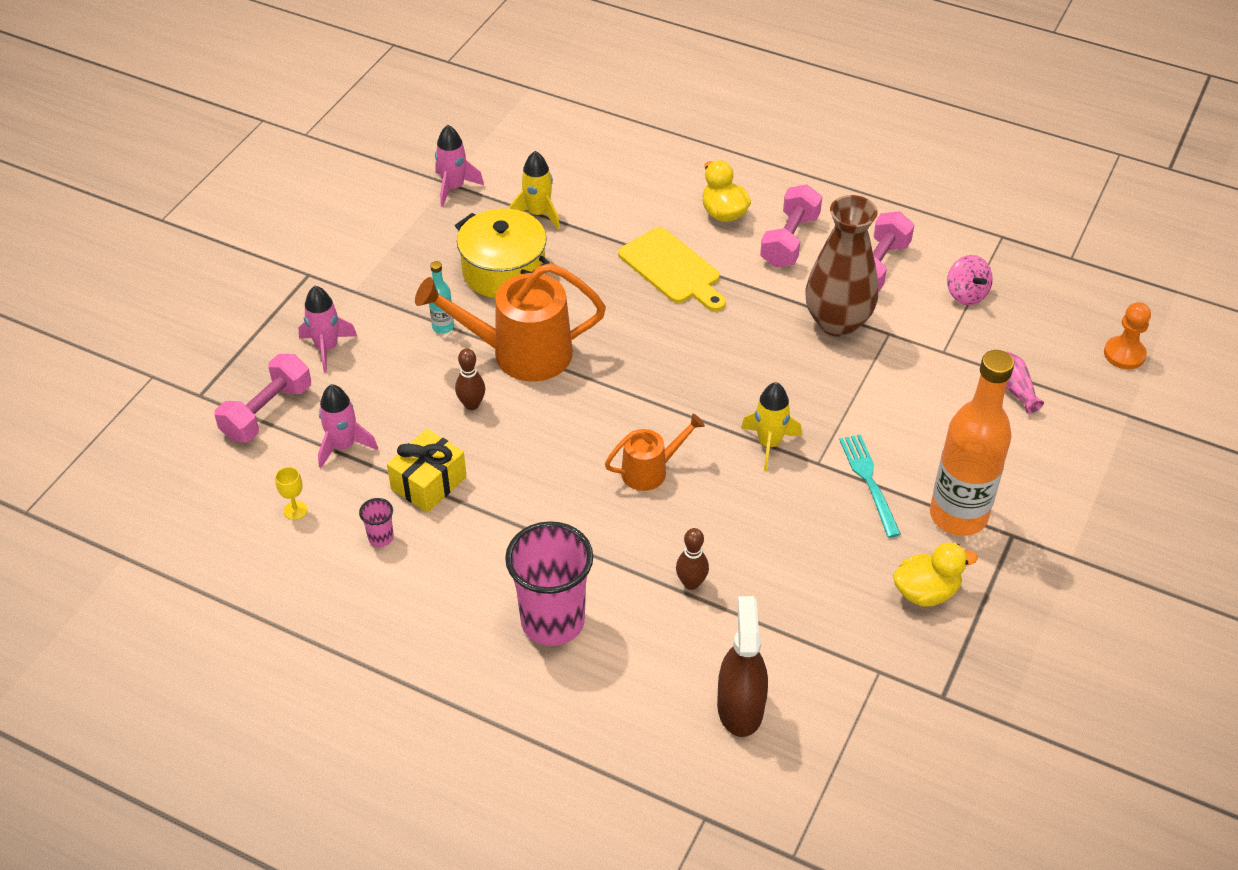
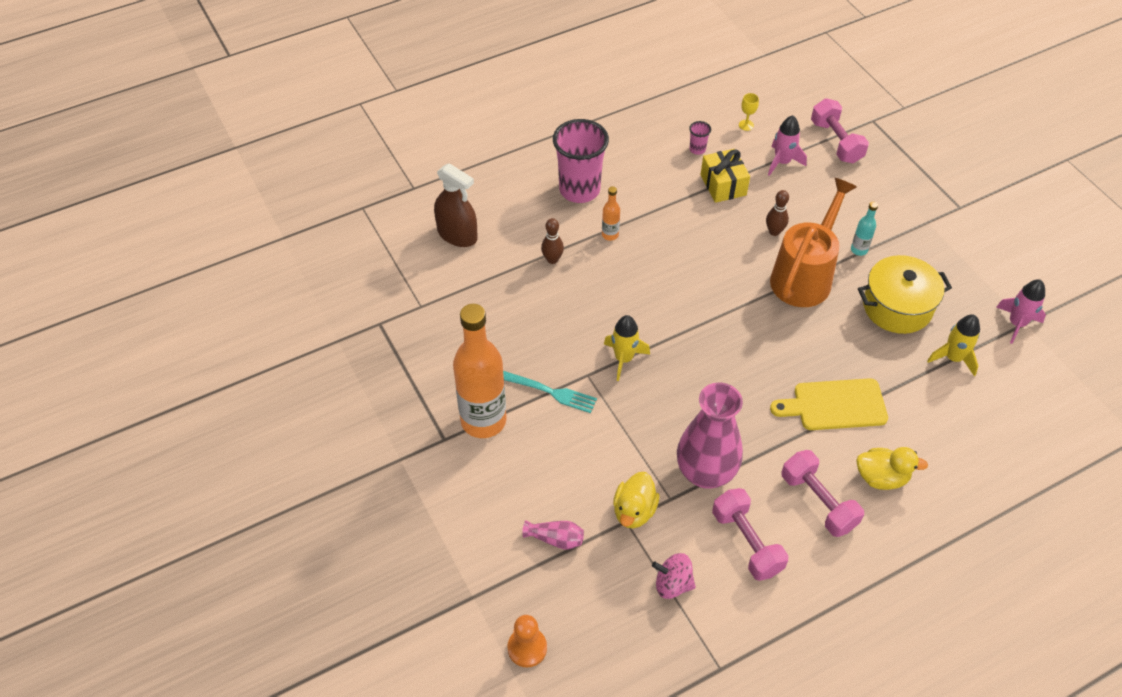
camera: 125 degrees right, 5 degrees up
(327, 348) = (877, 188): pink rocket -> none
(603, 549) = (610, 235): none -> orange bottle
(651, 470) = (651, 287): orange watering can -> none
(837, 322) = (705, 473): brown vase -> pink vase
(926, 592) = (447, 363): yellow duck -> yellow duck (634, 511)

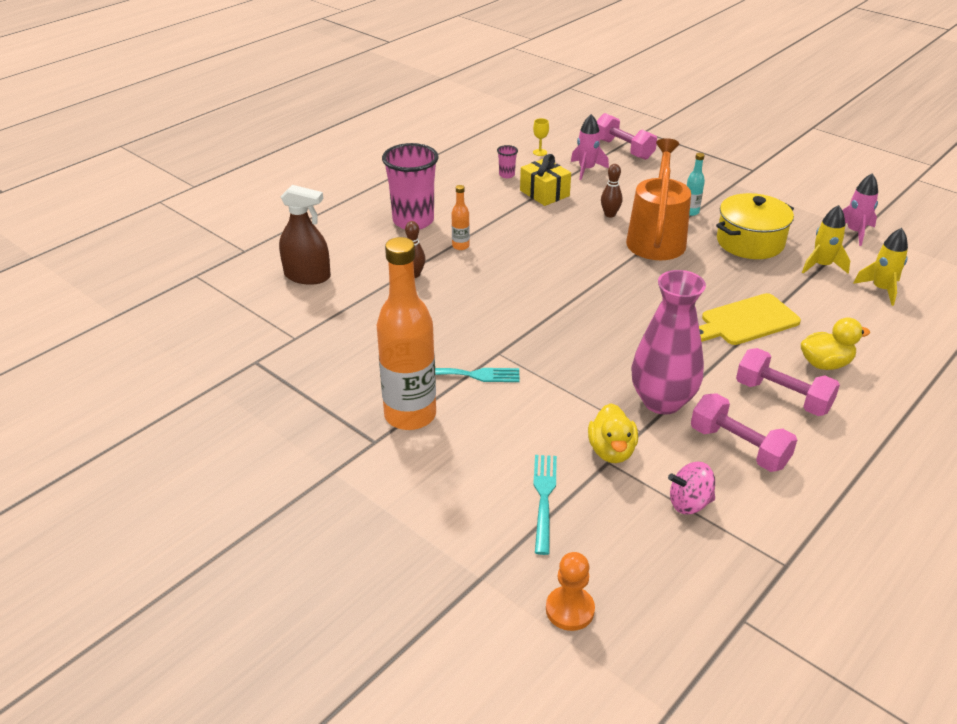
camera: 20 degrees left, 15 degrees down
(555, 539) = (544, 497): pink vase -> turquoise fork
(624, 359) = (527, 332): yellow rocket -> yellow rocket (881, 289)

